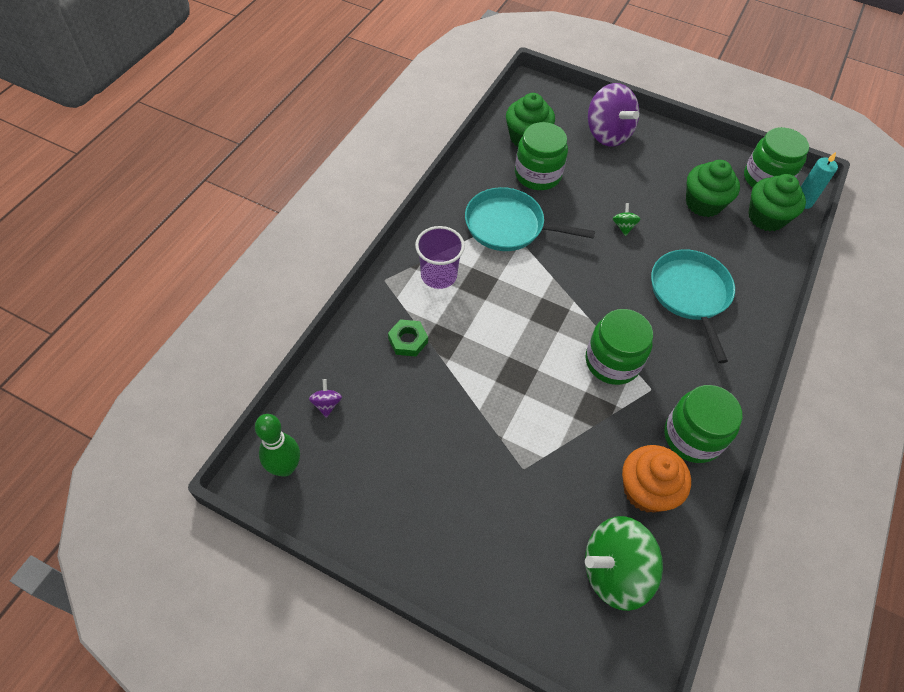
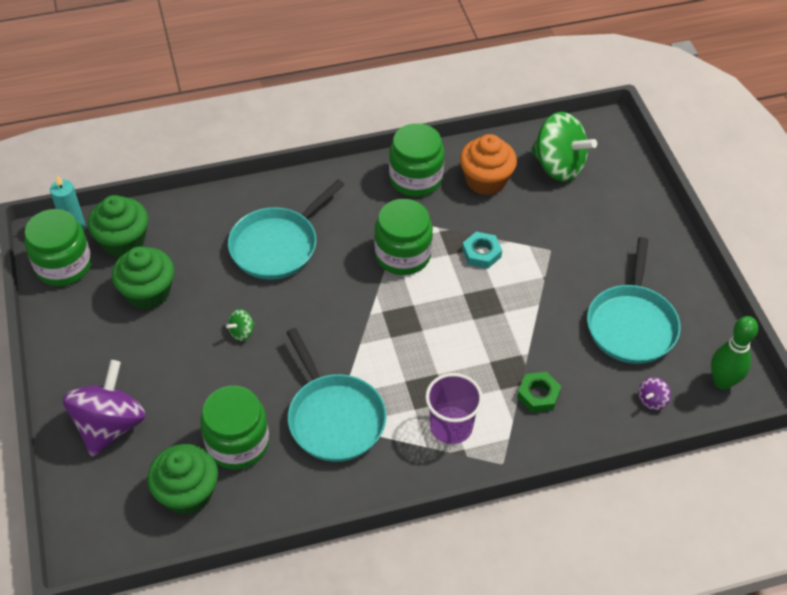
camera: 130 degrees left, 5 degrees down
(396, 456) = (631, 324): none -> turquoise pan
(566, 415) = (481, 253): none -> turquoise nut

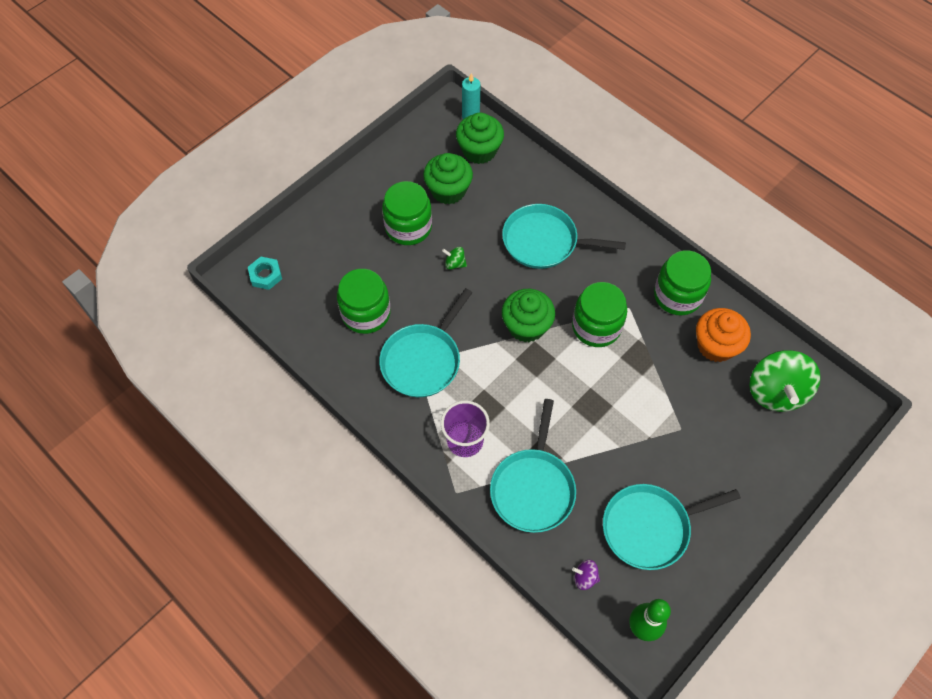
camera: 60 degrees right, 10 degrees up
(64, 265) = (436, 131): green jar -> green jar (408, 227)
(110, 425) = (333, 233): purple spinning top -> none
(187, 493) = (311, 306): green cupcake -> green cupcake (526, 326)
(481, 253) = (639, 380): turquoise nut -> turquoise nut (265, 275)
(538, 395) = (533, 488): green nut -> turquoise pan

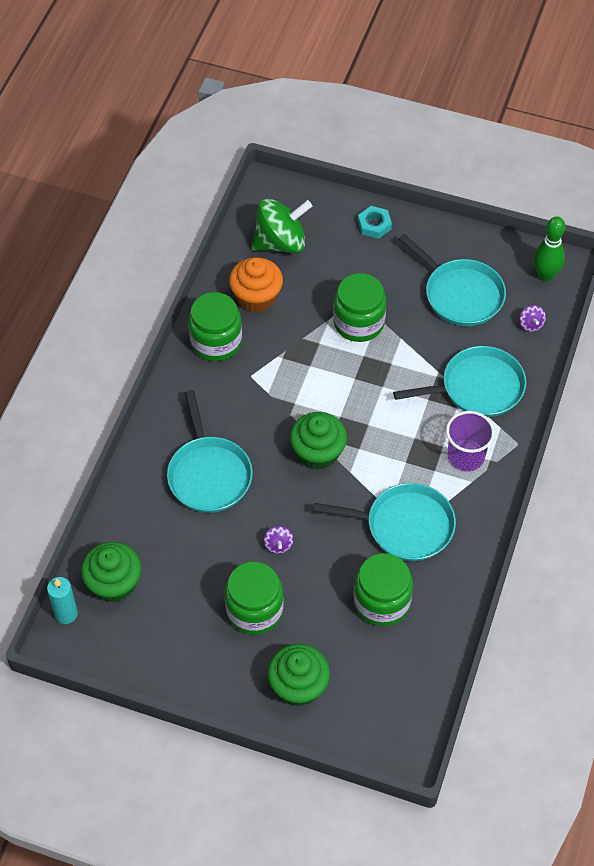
camera: 115 degrees left, 5 degrees down
(265, 275) = (390, 725): turquoise nut -> turquoise nut (374, 225)
(448, 190) = (185, 592): green cupcake -> green cupcake (298, 686)
(455, 264) = (278, 545): green spinning top -> purple spinning top
(596, 326) = (286, 395): green jar -> green jar (358, 322)

